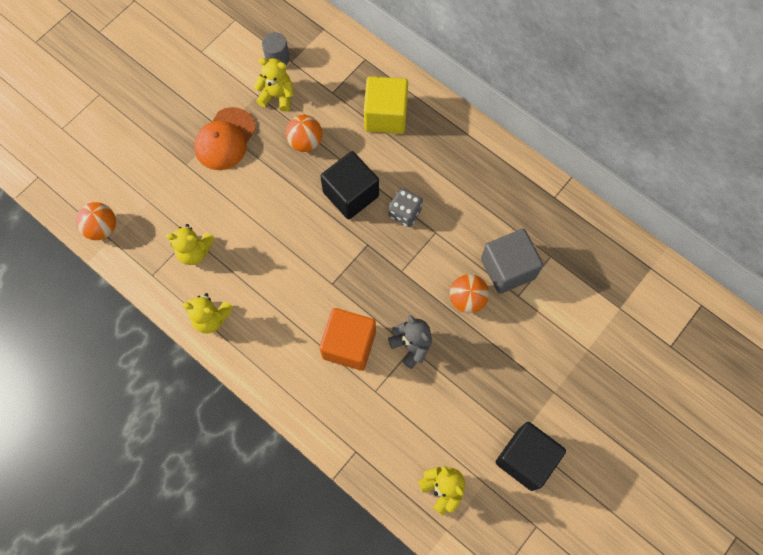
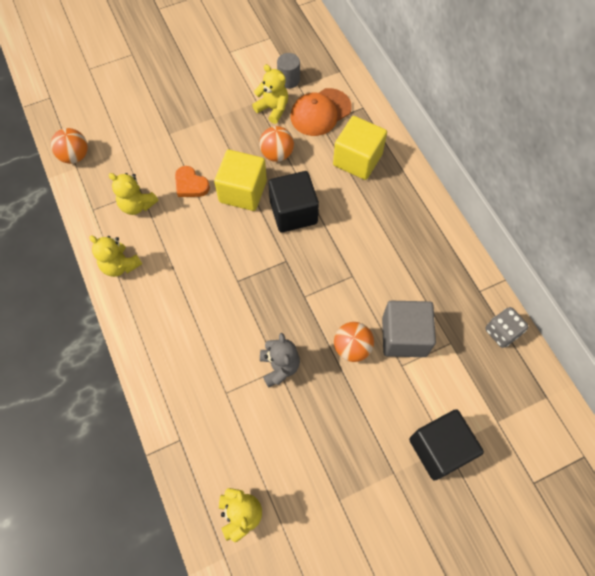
camera: 25 degrees right, 5 degrees down
(225, 139) = (211, 126): orange cap -> orange cap (320, 112)
(237, 208) = (191, 184): none -> orange heart
(291, 194) = (243, 191): none -> yellow cube
(349, 345) = (224, 340): orange cube -> none
(405, 213) = (333, 247): grey dice -> grey dice (501, 332)
(525, 459) = (334, 525): black cube -> black cube (439, 449)

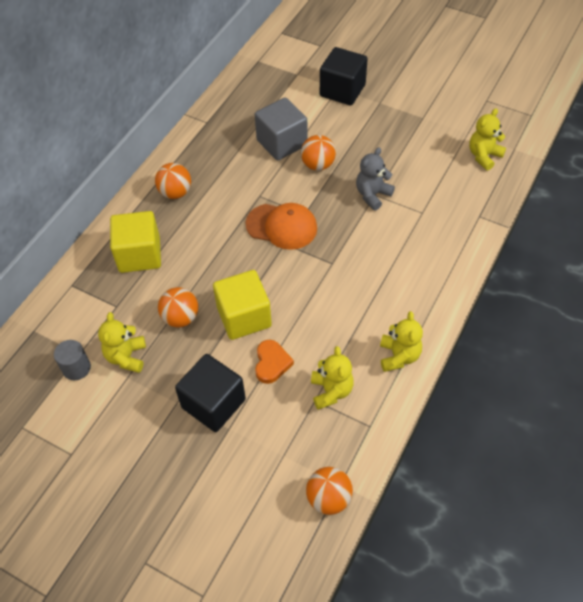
camera: 125 degrees left, 10 degrees down
(293, 212) = (234, 266): black cube -> black cube (213, 403)
(320, 112) = (102, 314): orange cap -> orange cap (282, 226)
(405, 217) = (175, 192): none -> orange ball
(501, 332) = (230, 98): grey dice -> none

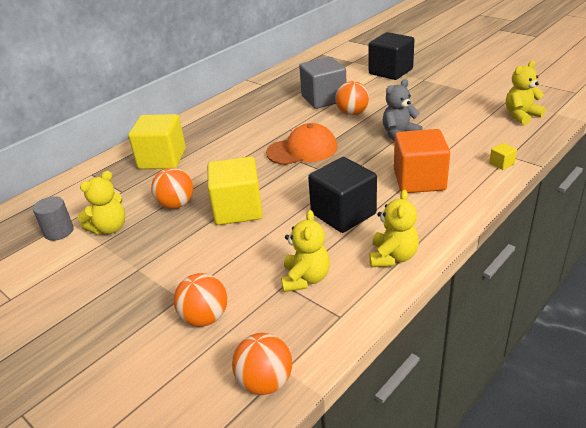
camera: 15 degrees right, 20 degrees down
(126, 357) = (109, 228): yellow teddy bear -> yellow teddy bear turned 150 degrees counterclockwise
(175, 192) = (215, 123): orange ball -> orange ball (205, 318)
(213, 403) = (174, 274): black cube -> black cube (343, 214)
(271, 363) = (250, 248): orange heart -> none
(282, 226) = (302, 150): orange cap -> orange cap turned 45 degrees counterclockwise
(403, 258) = (419, 180): none -> orange cube
(473, 228) = (501, 164): none -> yellow cube

